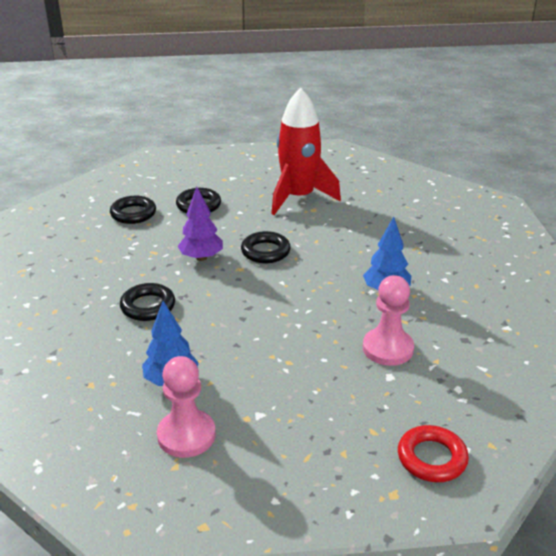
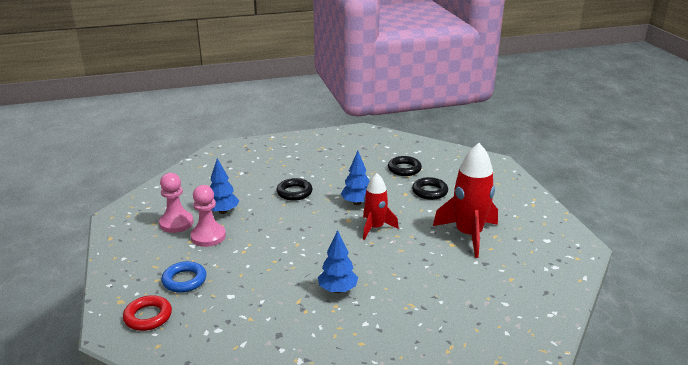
camera: 80 degrees right, 5 degrees down
(201, 258) = (357, 203): purple tree -> blue tree
(265, 251) = (375, 228): black ring -> red rocket
(350, 422) = (184, 280): none -> blue ring
(387, 348) = (262, 293): pink pawn -> pink pawn (208, 236)

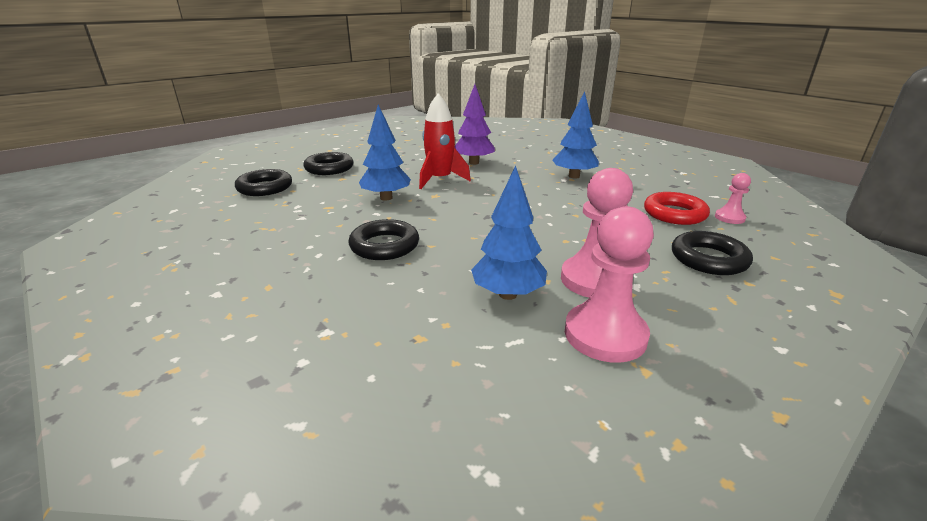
camera: 115 degrees left, 0 degrees up
(148, 316) = (803, 257): red ring -> red ring (674, 214)
(184, 280) = (708, 259): blue ring -> black ring
(209, 323) = (729, 218): none -> pink pawn
(404, 252) = (474, 163): none -> purple tree
(468, 235) = (414, 146): red rocket -> none

